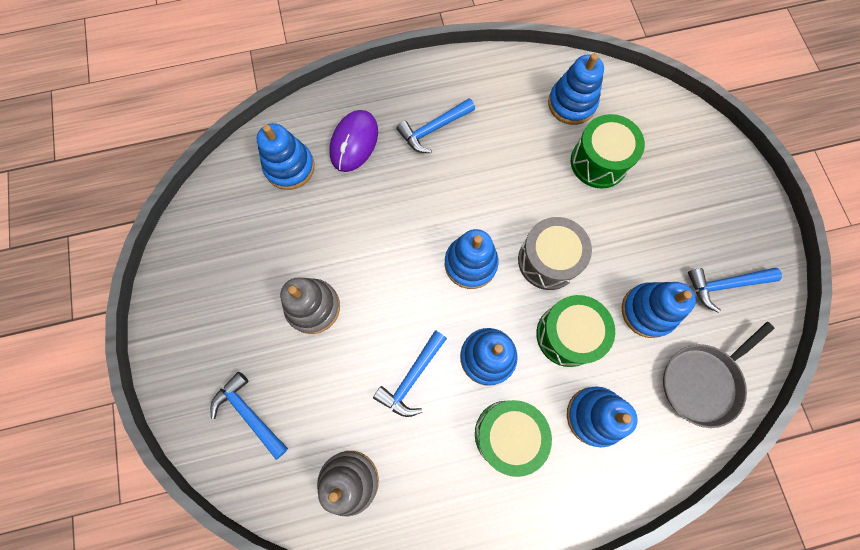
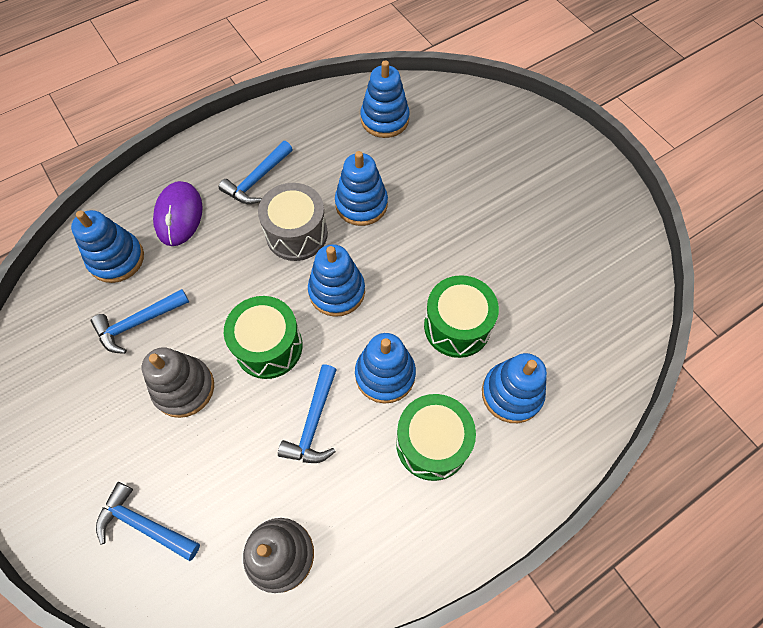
camera: 20 degrees left, 10 degrees down
(548, 260) = (412, 264): grey drum -> grey drum (296, 234)
(599, 162) = (429, 161): green drum -> green drum (268, 346)
(648, 311) = (525, 279): blue stacking toy -> blue stacking toy (361, 204)
(702, 381) = (600, 325): grey pan -> none
(725, 285) = (586, 232): blue hammer -> blue hammer (138, 323)

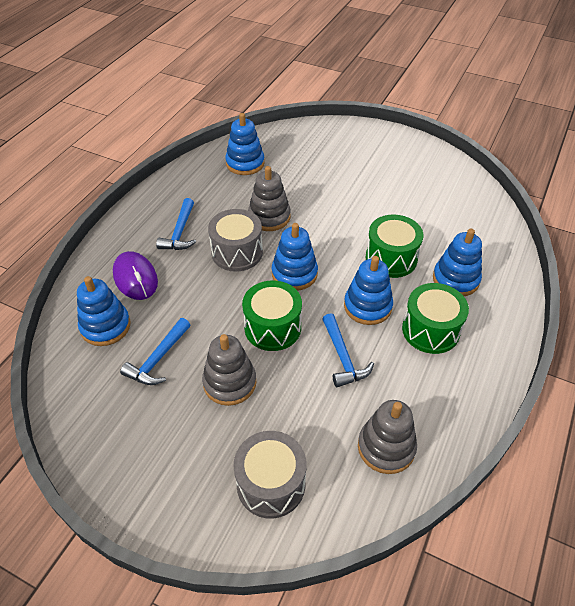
camera: 30 degrees left, 15 degrees down
(144, 524) = (271, 484): blue hammer -> grey drum
(361, 204) = (269, 217): blue stacking toy -> grey stacking toy

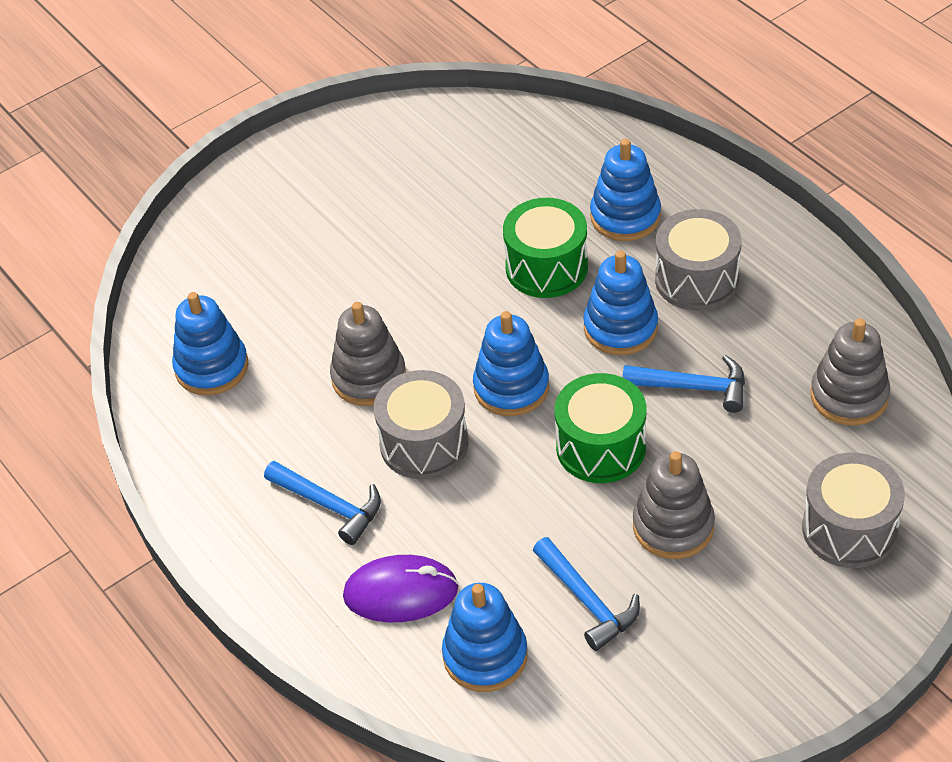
camera: 60 degrees left, 0 degrees up
(430, 330) = (696, 279): green drum -> grey drum

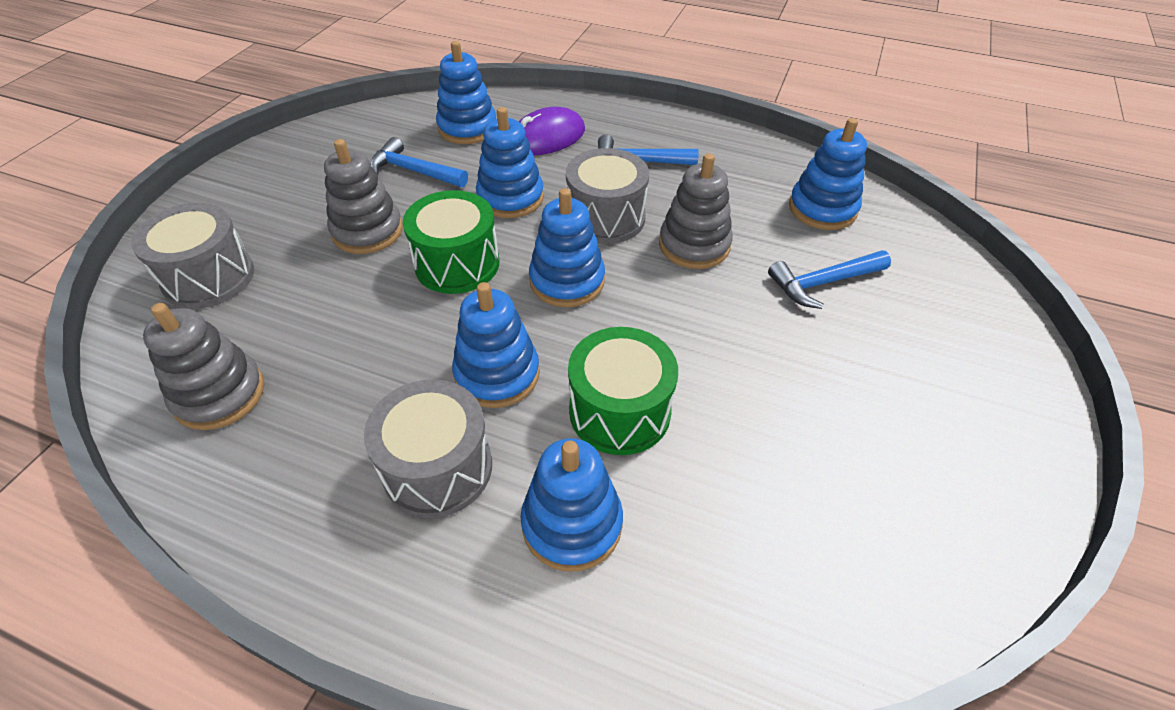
camera: 145 degrees right, 0 degrees up
(502, 511) = (510, 198): none -> blue stacking toy
(693, 387) = (392, 343): blue hammer -> blue hammer (823, 283)

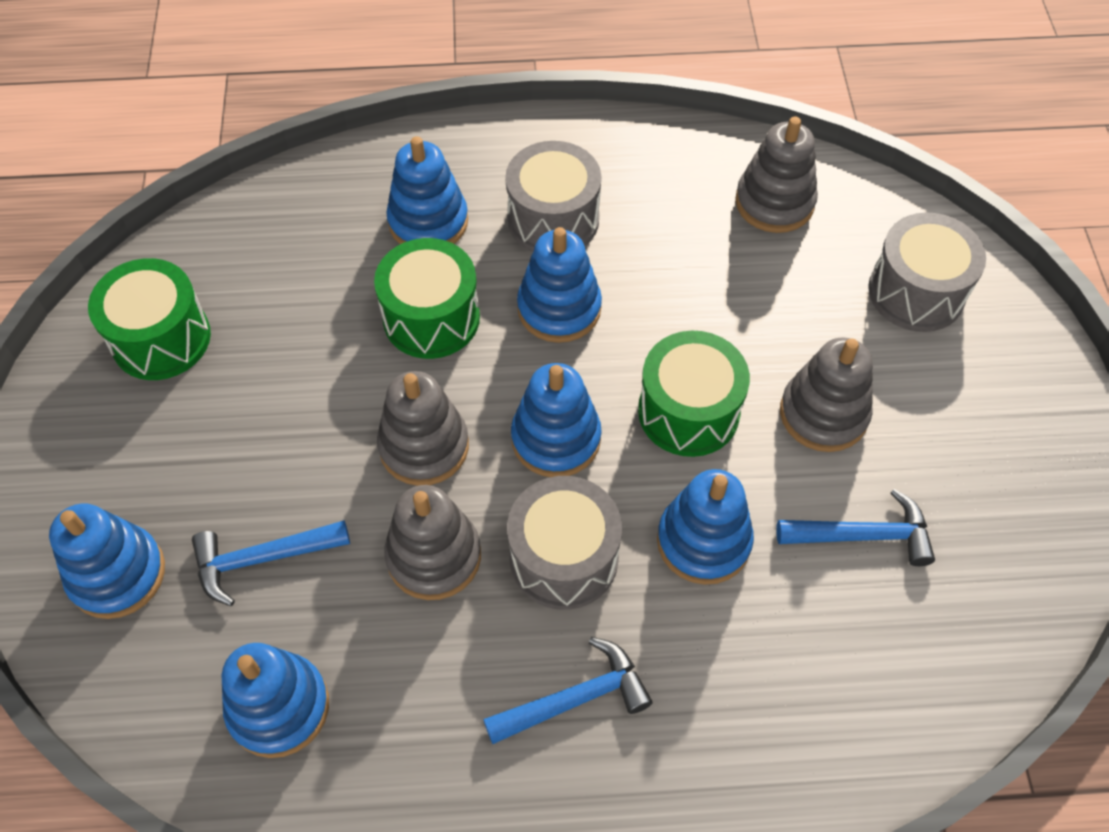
camera: 155 degrees right, 10 degrees up
(467, 128) = (871, 665): blue stacking toy -> blue stacking toy (117, 574)
(547, 138) = (740, 696): purple mouse -> none
(673, 310) = (424, 446): none -> grey stacking toy
(823, 283) = (262, 559): blue hammer -> blue hammer turned 150 degrees counterclockwise
(913, 499) = (161, 338): none -> green drum

